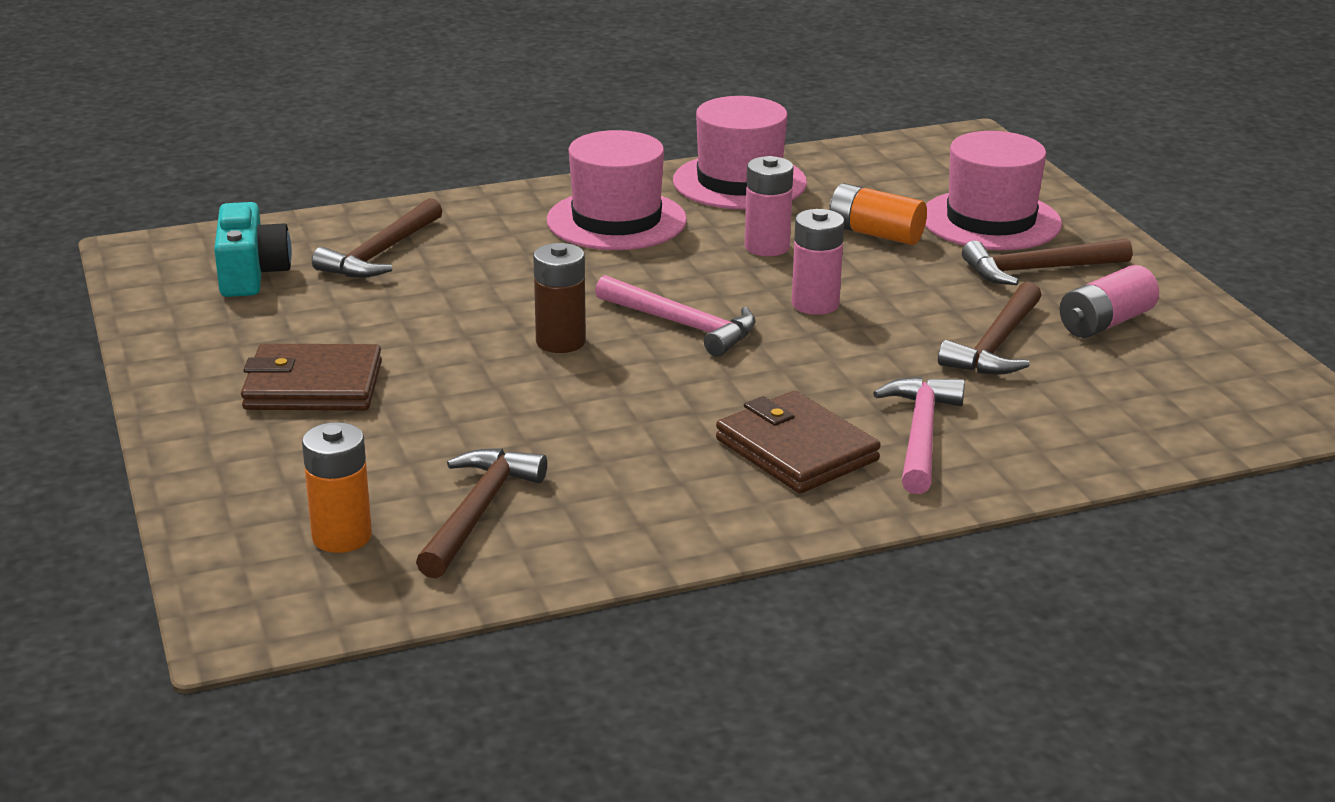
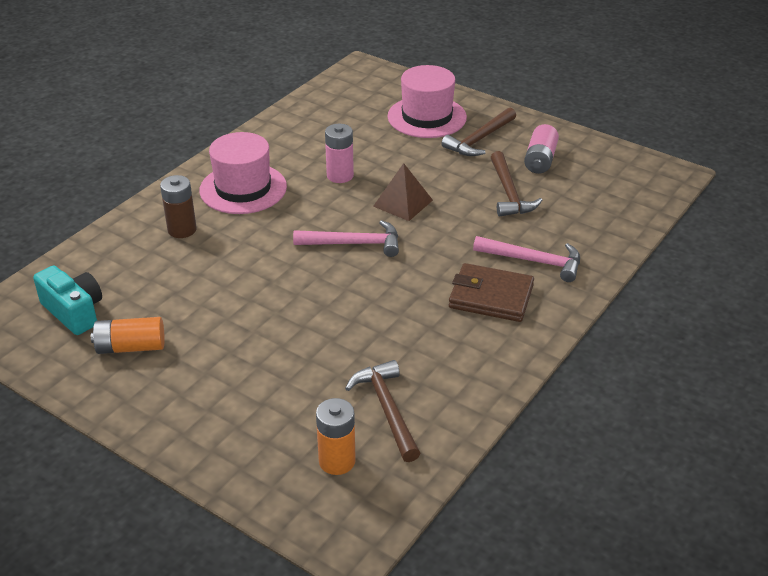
camera: 35 degrees left, 10 degrees up
(313, 386) = (205, 372): brown wallet -> none
(381, 253) = (136, 264): brown hammer -> none
(560, 342) = (305, 282): brown battery -> brown battery (182, 230)
(739, 182) = (279, 138): pink hat -> none
(815, 304) = (403, 203): pink battery -> brown pyramid
(875, 233) = (382, 146): orange battery -> orange battery (131, 347)
(921, 435) = (534, 261): pink hammer -> pink hammer turned 135 degrees clockwise

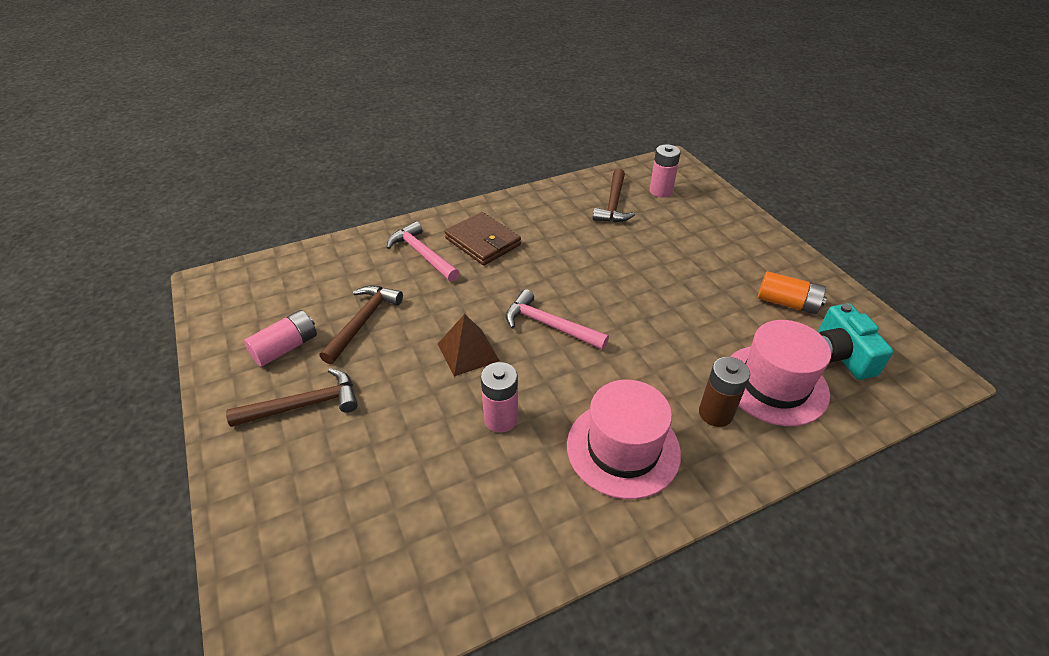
camera: 150 degrees left, 5 degrees up
(337, 461) = (660, 191): orange battery -> pink battery
(427, 117) = (314, 477): pink hat -> pink hat (774, 384)

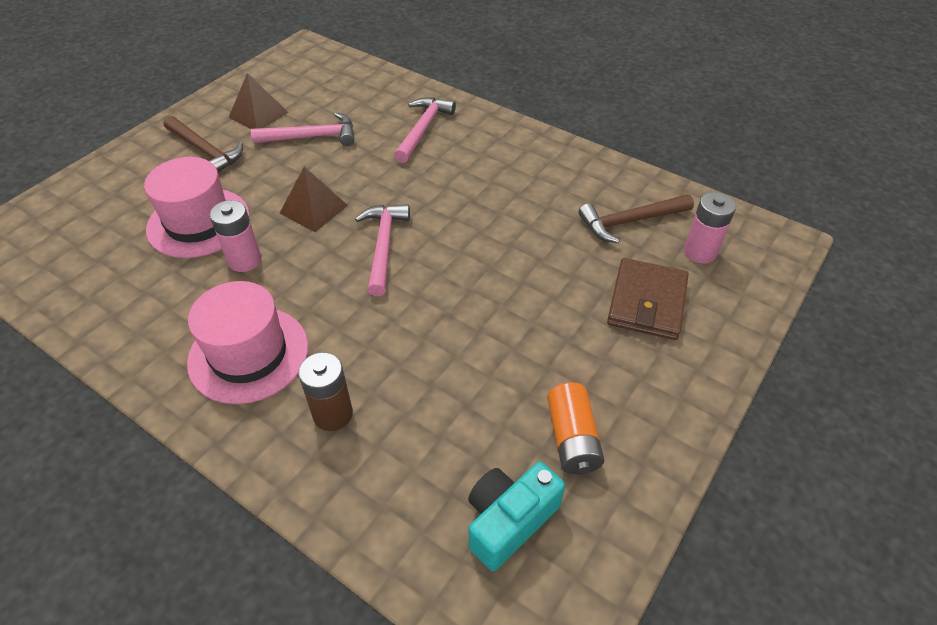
camera: 60 degrees right, 5 degrees up
(286, 348) = (258, 115): pink battery -> brown pyramid
(363, 322) = (312, 137): brown hammer -> pink hammer
(483, 242) = (473, 156): brown wallet -> brown wallet (647, 302)
(774, 384) = (409, 458): pink hat -> pink hat (198, 222)

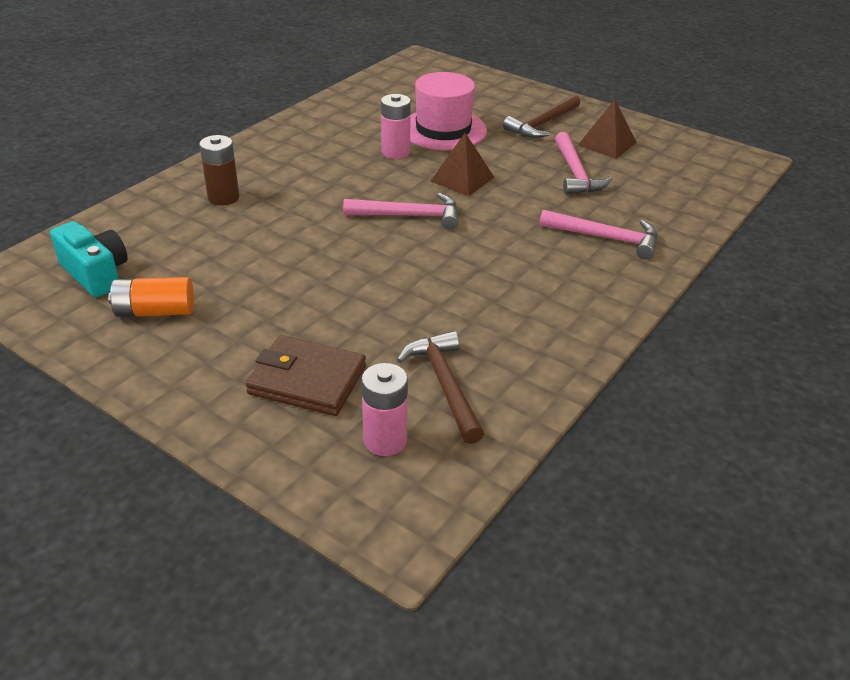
camera: 90 degrees right, 10 degrees down
(248, 354) = (292, 161): pink hat -> none

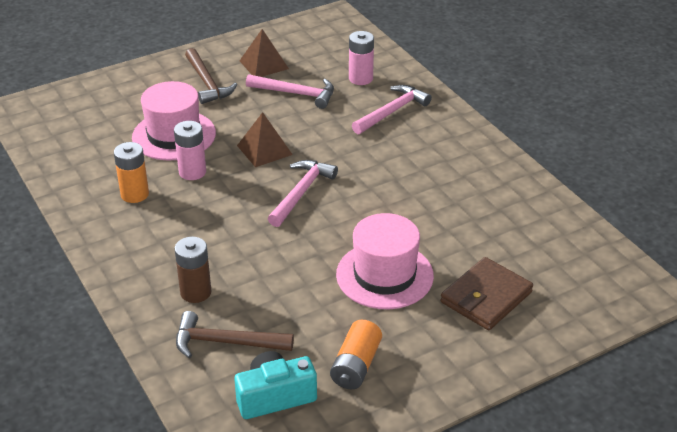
camera: 65 degrees left, 0 degrees up
(306, 298) = (384, 275): none -> pink hat
(342, 135) = (135, 194): none -> orange battery
(385, 440) = (563, 275): pink battery -> pink battery (360, 78)
(445, 385) = (519, 234): brown hammer -> brown hammer (226, 342)

